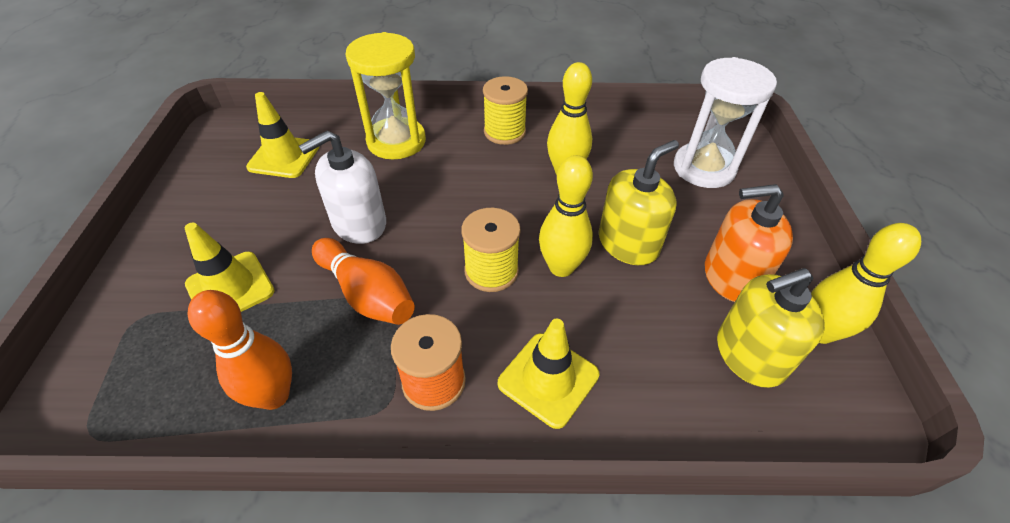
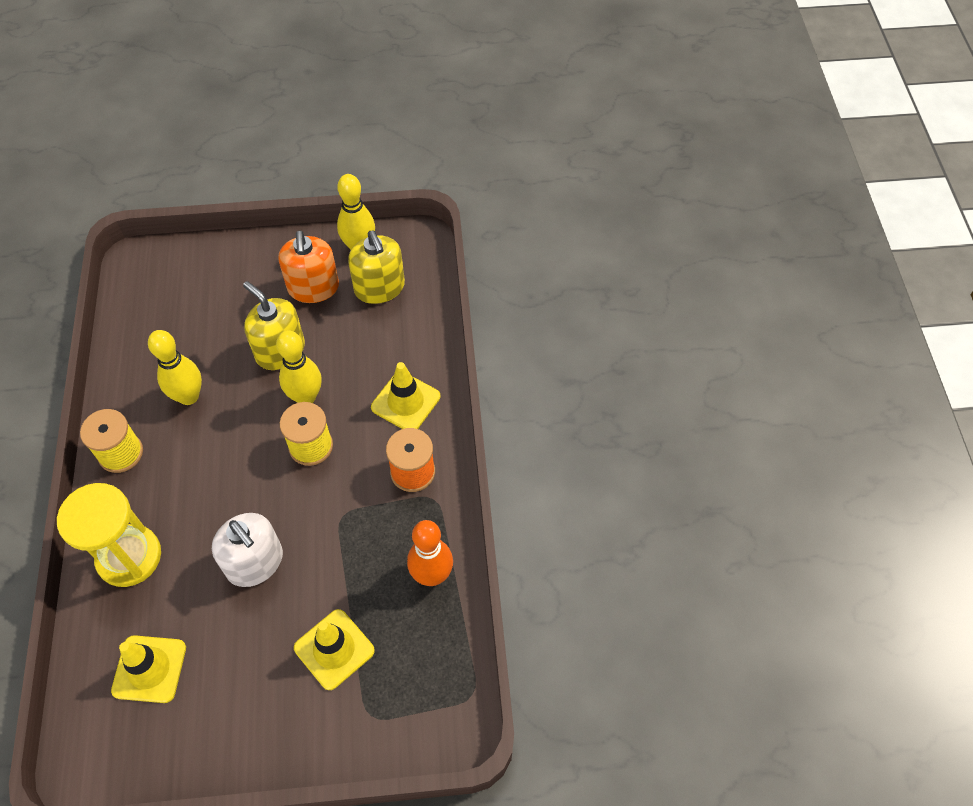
camera: 95 degrees left, 10 degrees up
(367, 294) = (337, 535): orange bowling pin -> none
(704, 168) = (188, 290): white hourglass -> none

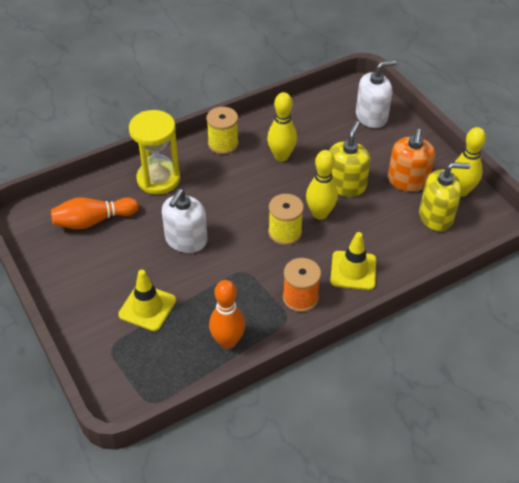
camera: 65 degrees right, 10 degrees down
(149, 669) = (93, 221): yellow traffic cone -> orange bowling pin
(192, 273) = (371, 116): none -> white soap dispenser
(313, 288) = (407, 180): orange soap dispenser -> orange soap dispenser turned 45 degrees counterclockwise
(379, 288) = (436, 216): yellow soap dispenser -> yellow soap dispenser turned 135 degrees counterclockwise

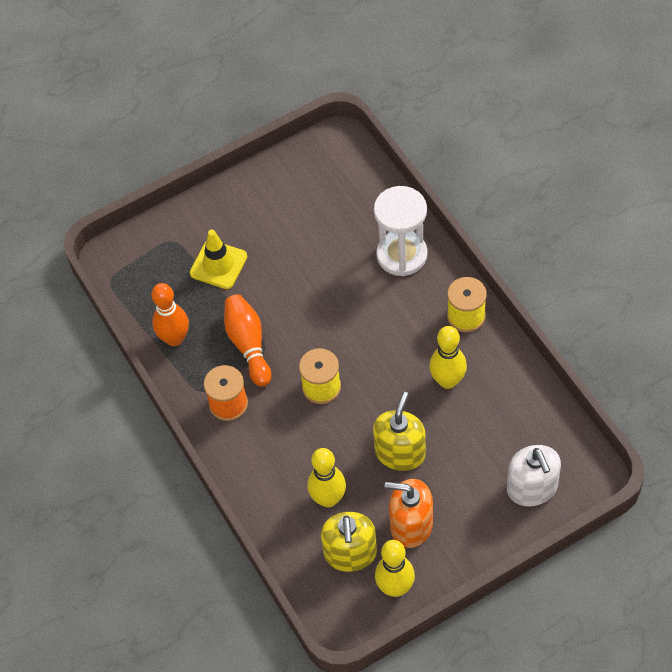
camera: 95 degrees right, 10 degrees up
(93, 221) = (335, 202): orange bowling pin -> orange bowling pin (248, 345)
(158, 179) = (402, 255): yellow hourglass -> white hourglass
(186, 240) = (309, 290): white soap dispenser -> none
(320, 214) = (351, 423): yellow bowling pin -> yellow bowling pin (328, 499)
(345, 185) = (400, 452): yellow soap dispenser -> yellow soap dispenser turned 90 degrees counterclockwise
(353, 270) = (265, 457): yellow traffic cone -> none

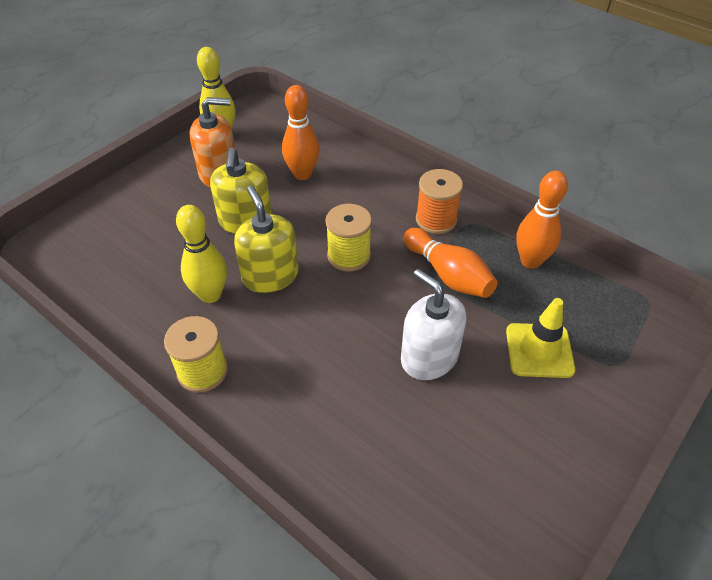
camera: 155 degrees right, 10 degrees down
(328, 499) = (302, 174): yellow bowling pin -> orange bowling pin
(350, 553) = (268, 145): yellow soap dispenser -> yellow soap dispenser (270, 276)
(402, 255) = (310, 430): white hourglass -> none
(532, 488) = (104, 224): white soap dispenser -> white soap dispenser (429, 357)

